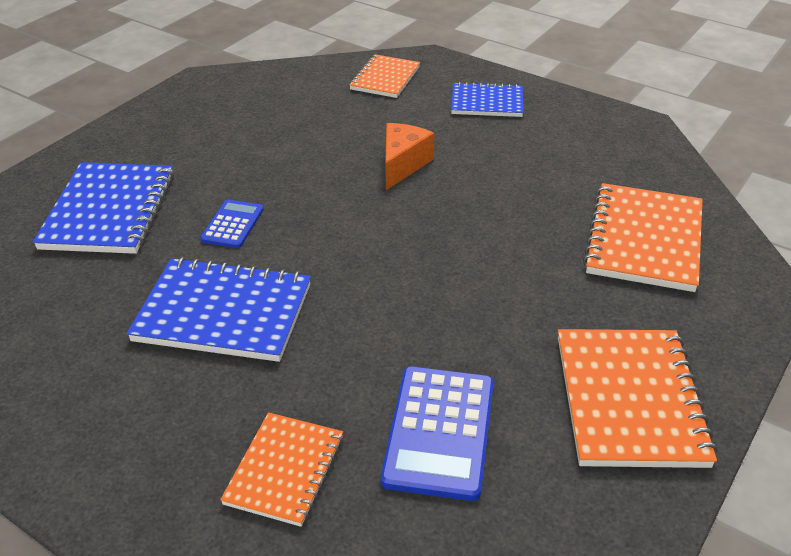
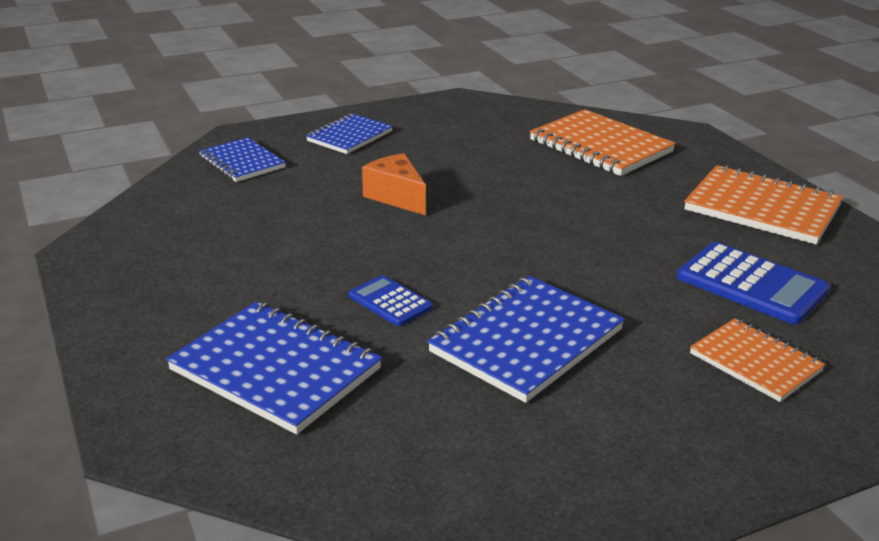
camera: 60 degrees left, 10 degrees down
(385, 78) = (241, 162): orange notebook -> blue notebook

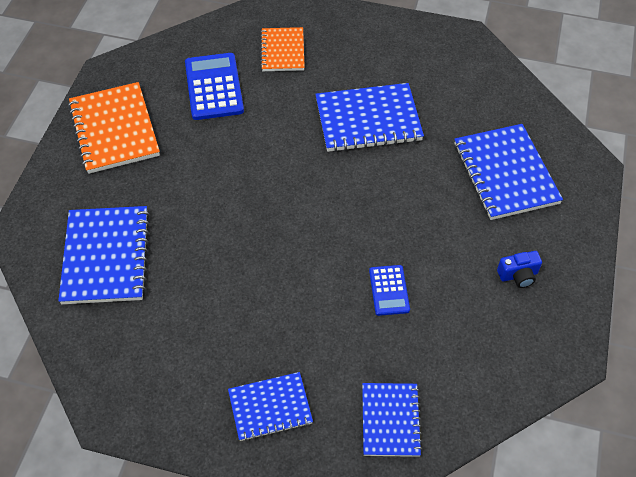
camera: 140 degrees left, 25 degrees up
(184, 284) = (518, 275): none -> blue camera
(390, 301) = (410, 187): blue calculator -> blue calculator (389, 290)
(396, 197) = (316, 287): orange cheese -> none
(600, 146) = (106, 257): orange notebook -> blue notebook

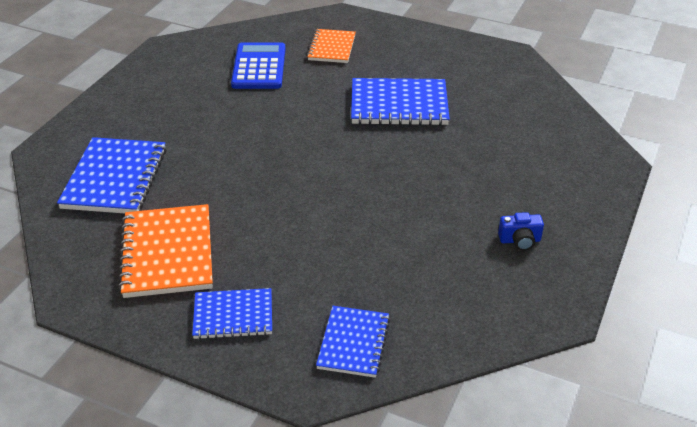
camera: 10 degrees right, 15 degrees down
(114, 130) = (156, 88): orange notebook -> orange notebook (167, 253)
(389, 290) = (382, 237): blue calculator -> none
(505, 174) = (525, 159): blue notebook -> none

